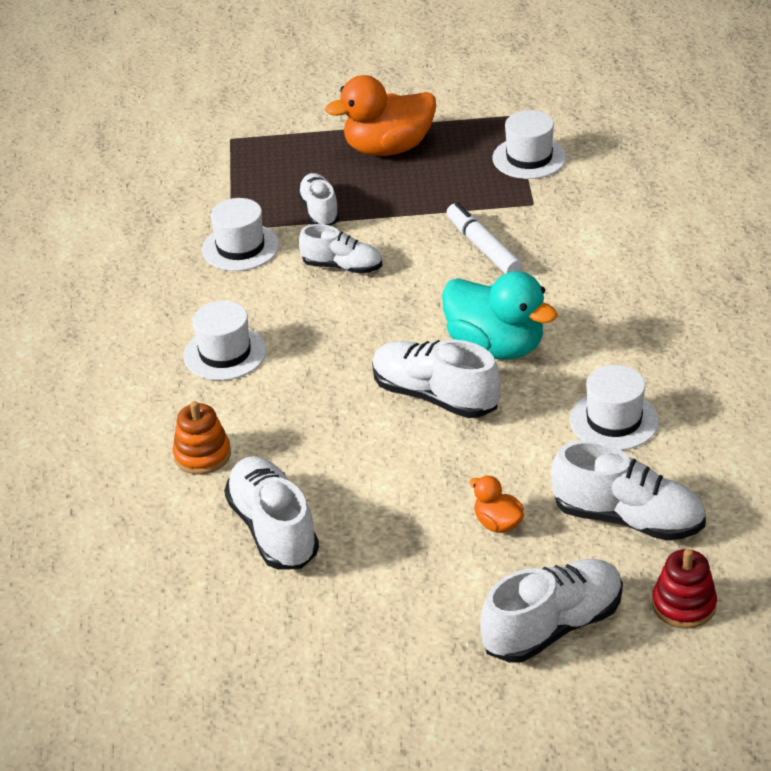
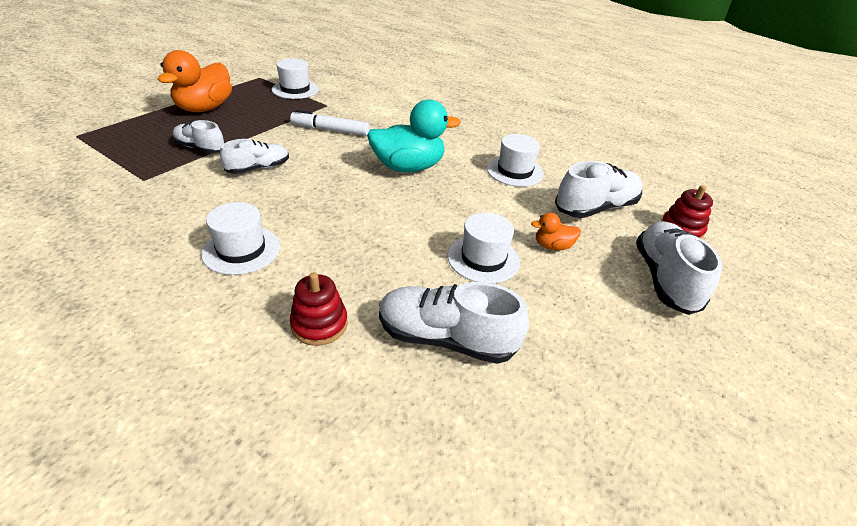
camera: 55 degrees left, 0 degrees up
(202, 455) = (319, 324): orange stacking toy -> red stacking toy
(240, 247) = (166, 186): white hat -> white hat (483, 259)
(435, 396) = (416, 204): white shoe -> none

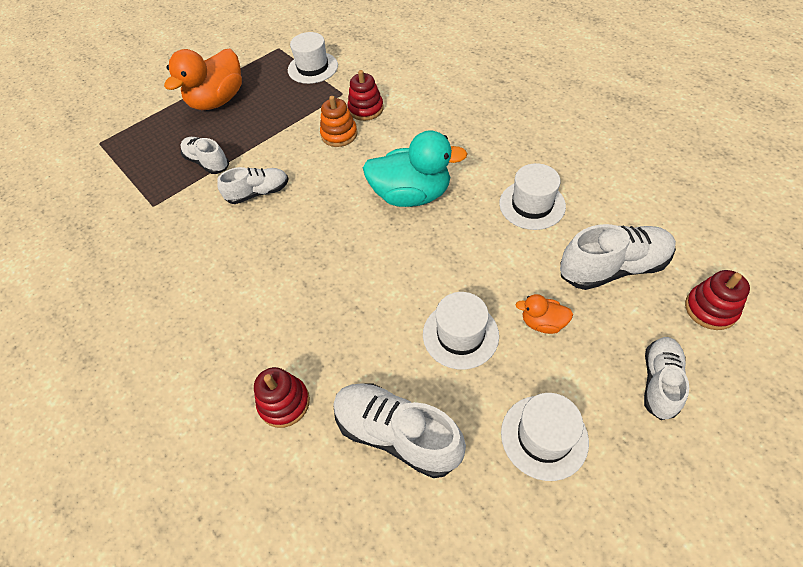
camera: 20 degrees right, 15 degrees up
(241, 250) = (228, 304): white hat -> white hat (544, 436)
(330, 130) = (339, 134): white marker -> orange stacking toy
(351, 115) = (366, 109): none -> red stacking toy
(664, 279) = (659, 382): white shoe -> white shoe, size x0.65

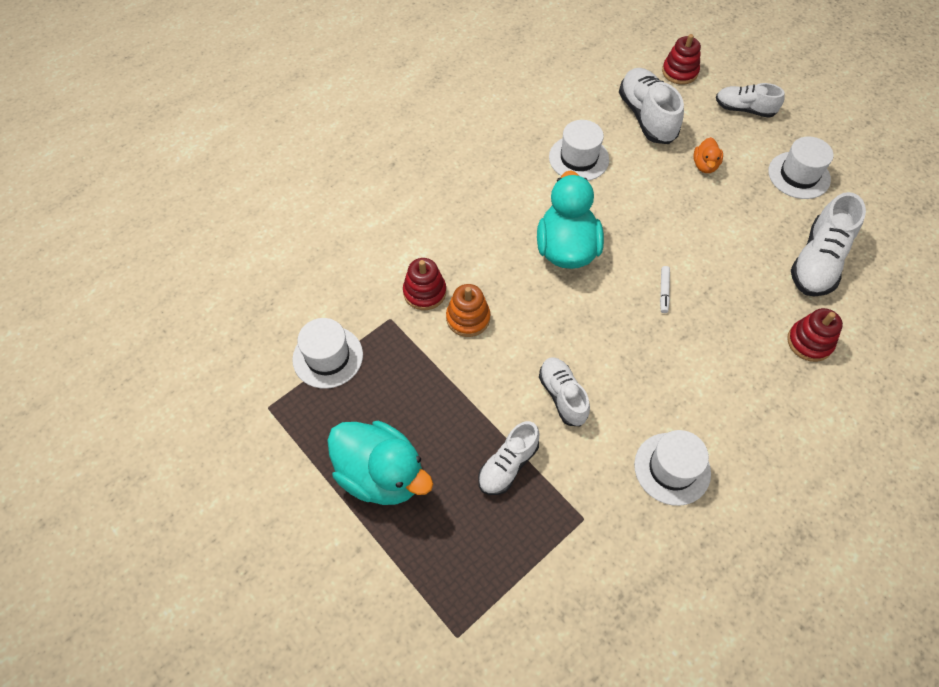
camera: 95 degrees left, 5 degrees up
(218, 101) = (381, 474): orange duck -> turquoise duck
(359, 270) = (664, 291): none -> white marker
(460, 335) = (723, 218): white hat -> white hat (672, 468)

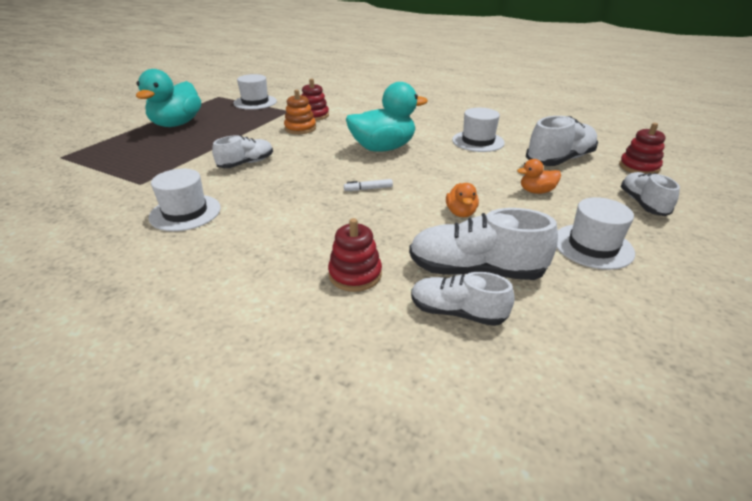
camera: 70 degrees right, 25 degrees down
(508, 465) = (185, 154): white shoe -> white shoe (457, 312)
(730, 236) = (461, 213): none -> orange duck

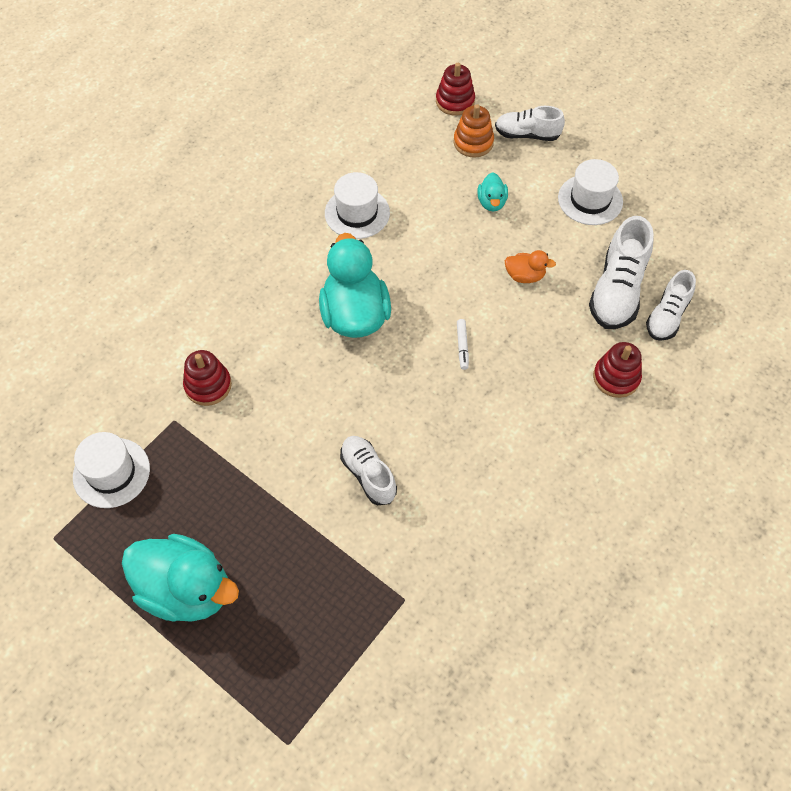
camera: 80 degrees left, 25 degrees up
(185, 212) = (489, 532): white hat -> none
(300, 128) = (258, 407): orange stacking toy -> orange stacking toy (473, 142)
(536, 191) = (491, 202): orange duck -> turquoise duck
(559, 160) = (425, 156): white shoe -> none

